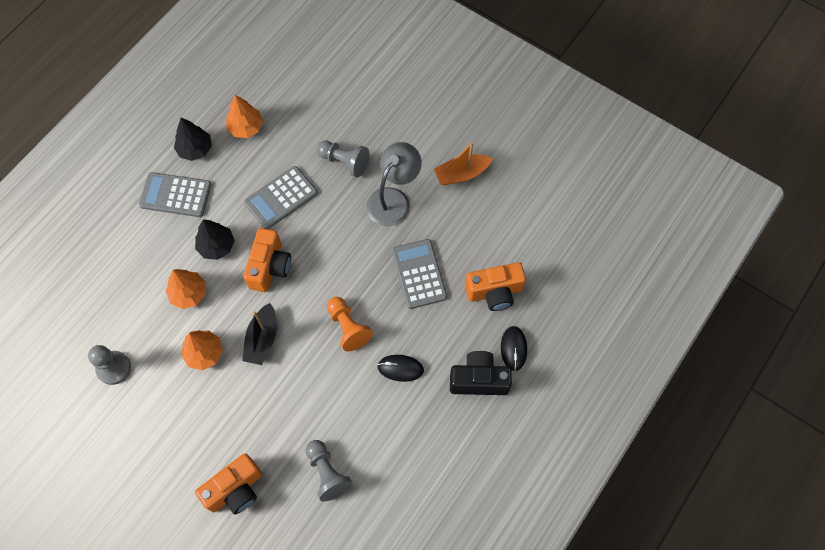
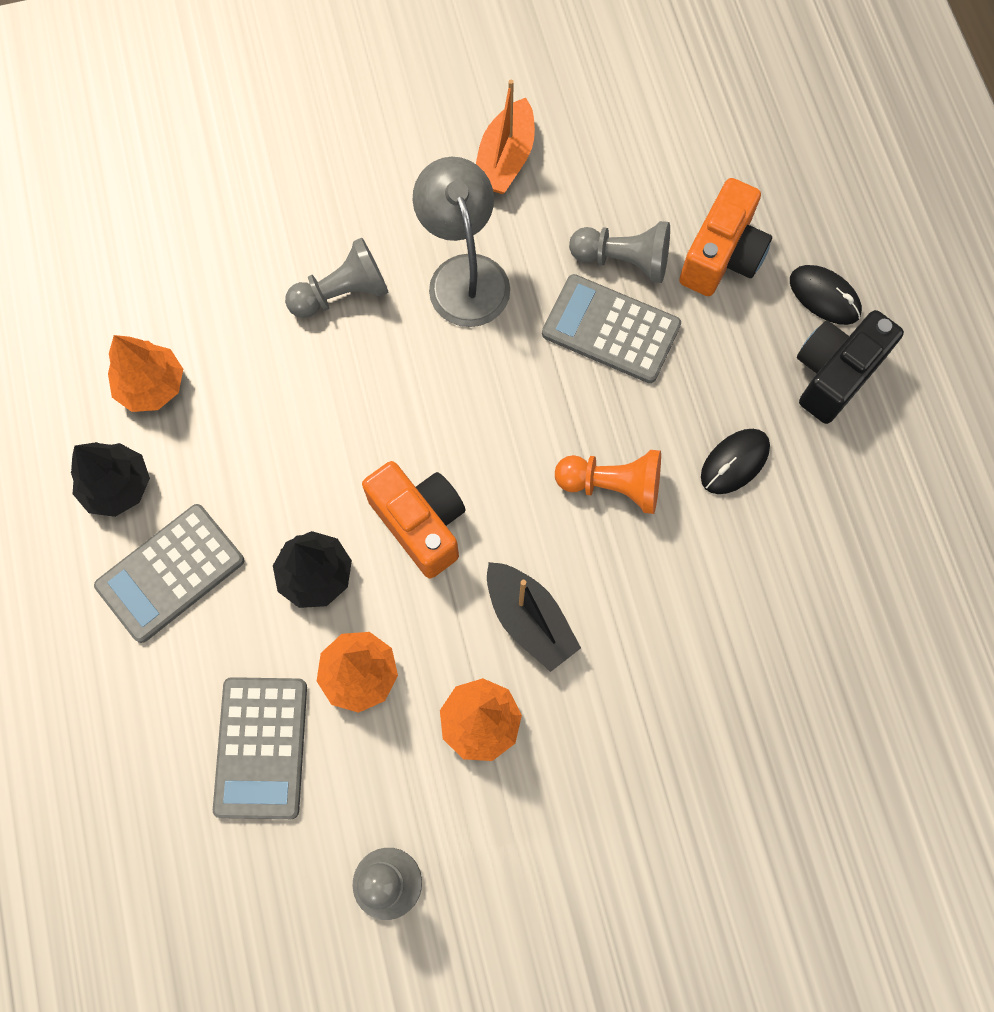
camera: 50 degrees left, 5 degrees up
(235, 489) = (739, 834): orange camera -> none
(281, 198) = (319, 423): grey calculator -> grey calculator (261, 747)
(327, 473) = (814, 680): grey pawn -> grey pawn (623, 260)

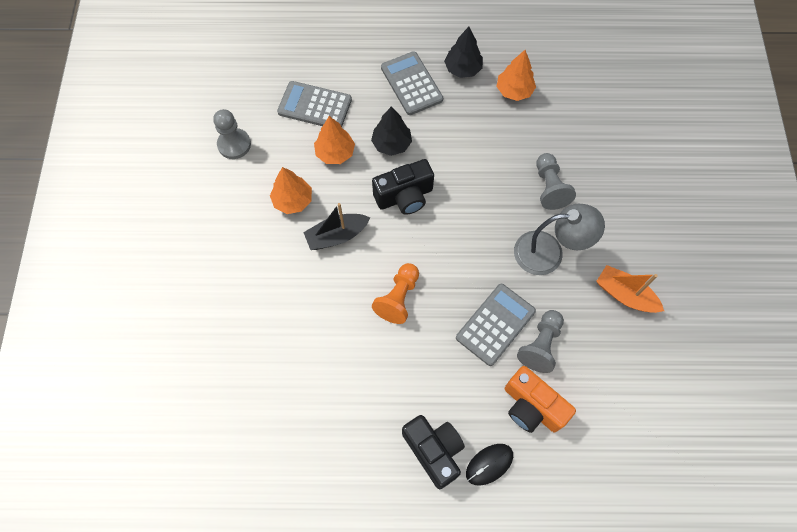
camera: 105 degrees right, 5 degrees down
(420, 523) = (404, 197): orange camera -> black camera
(734, 462) = (393, 370): black mouse -> none

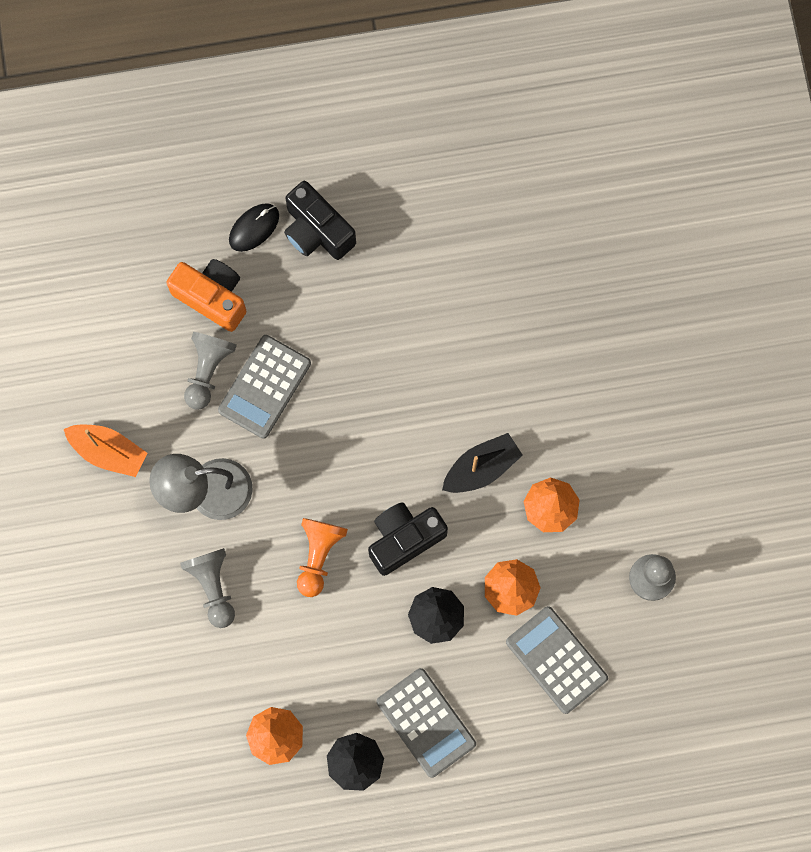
camera: 170 degrees right, 10 degrees up
(315, 106) = (556, 660): grey calculator -> grey calculator turned 135 degrees counterclockwise
(398, 298) = (388, 399): orange pawn -> orange pawn (318, 555)

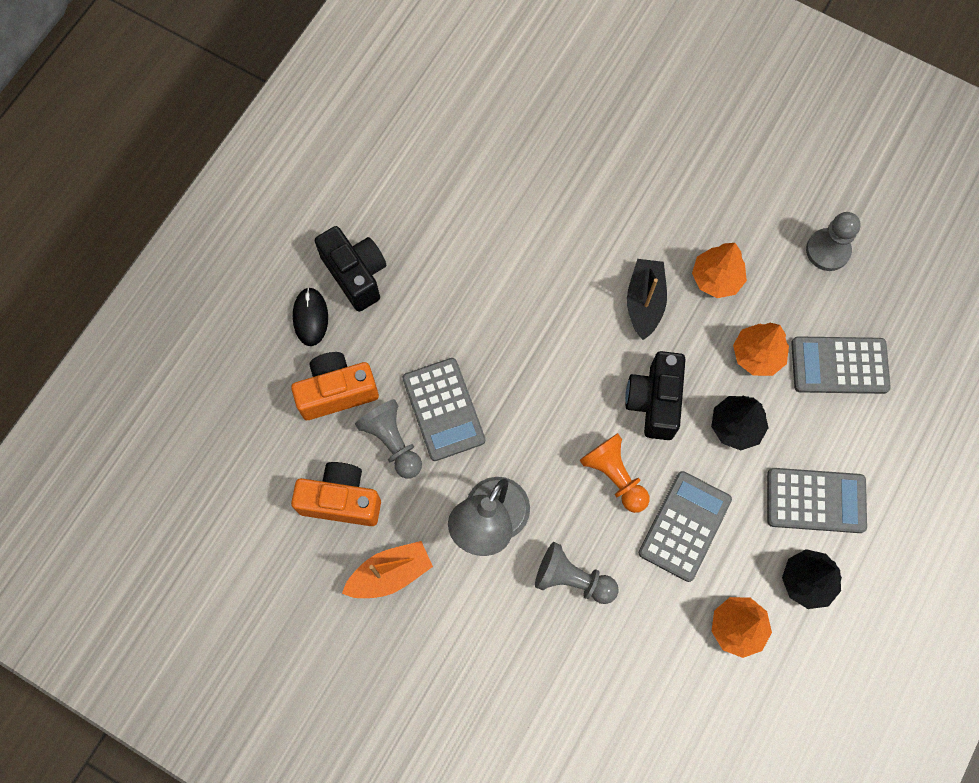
camera: 50 degrees left, 5 degrees down
(133, 371) = (341, 500): none -> orange camera
(317, 231) = (356, 274): black camera -> black camera turned 120 degrees counterclockwise
(323, 638) = (685, 526): none -> grey calculator

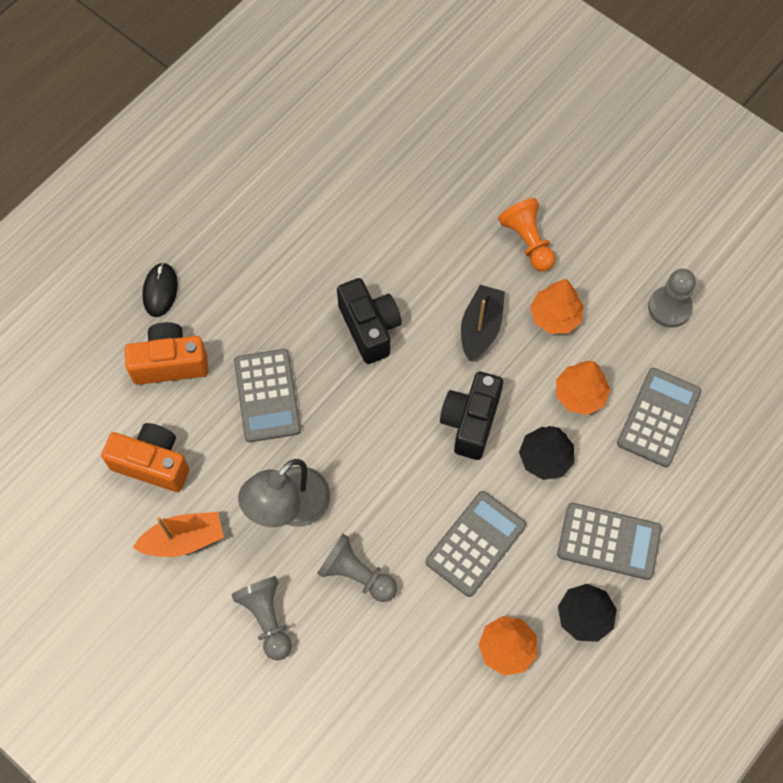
camera: 10 degrees right, 5 degrees down
(356, 274) = (211, 258): black camera -> black camera (369, 328)
(392, 442) = (212, 418): grey pawn -> grey pawn (267, 619)
(614, 476) = (417, 485): orange pawn -> orange pawn (528, 241)
(839, 365) = (659, 417): grey calculator -> grey calculator turned 105 degrees clockwise

